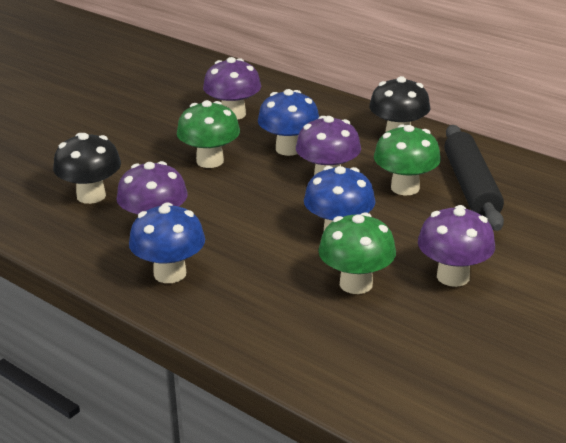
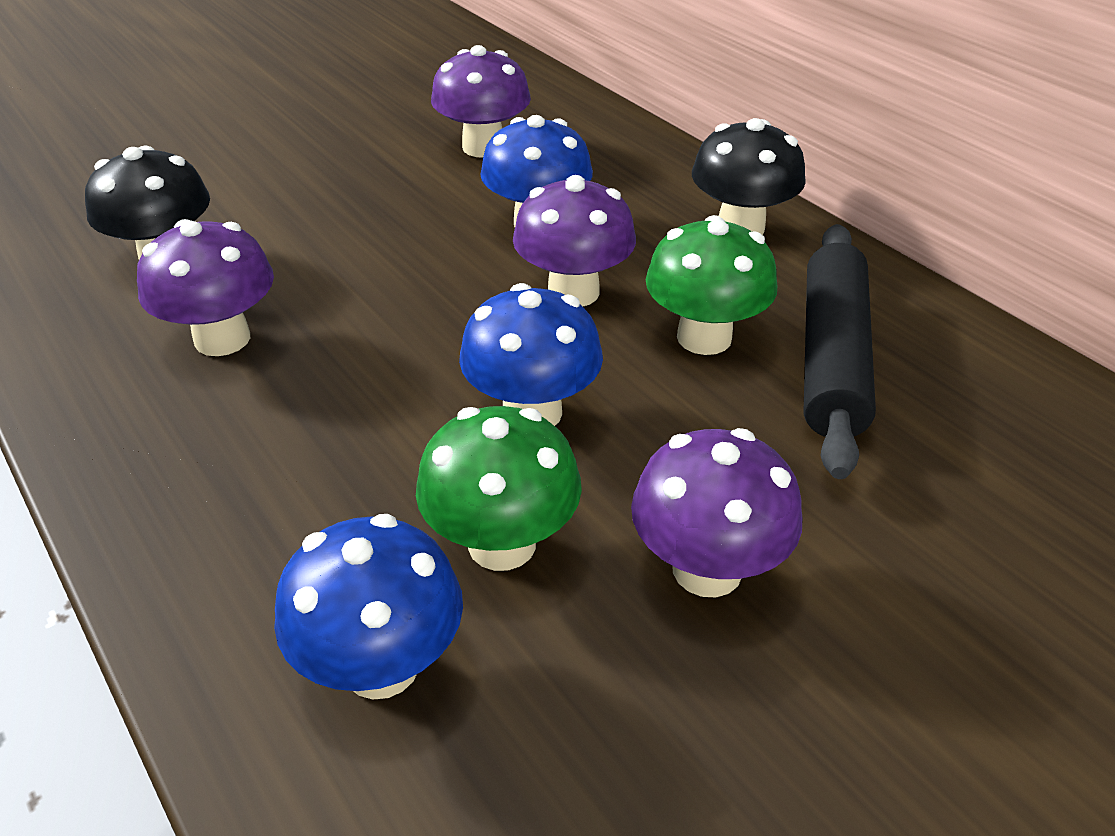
camera: 15 degrees right, 10 degrees up
(170, 273) = (180, 443): blue mushroom -> blue mushroom (381, 665)
(210, 161) = (394, 226): green mushroom -> none

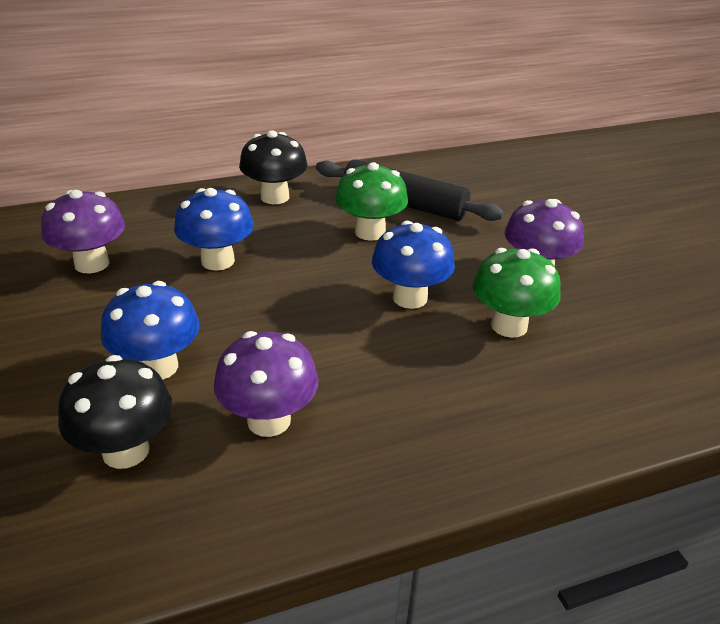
camera: 75 degrees left, 5 degrees down
(381, 665) = (584, 377): blue mushroom -> blue mushroom (157, 367)
(573, 292) = (303, 262): purple mushroom -> none

